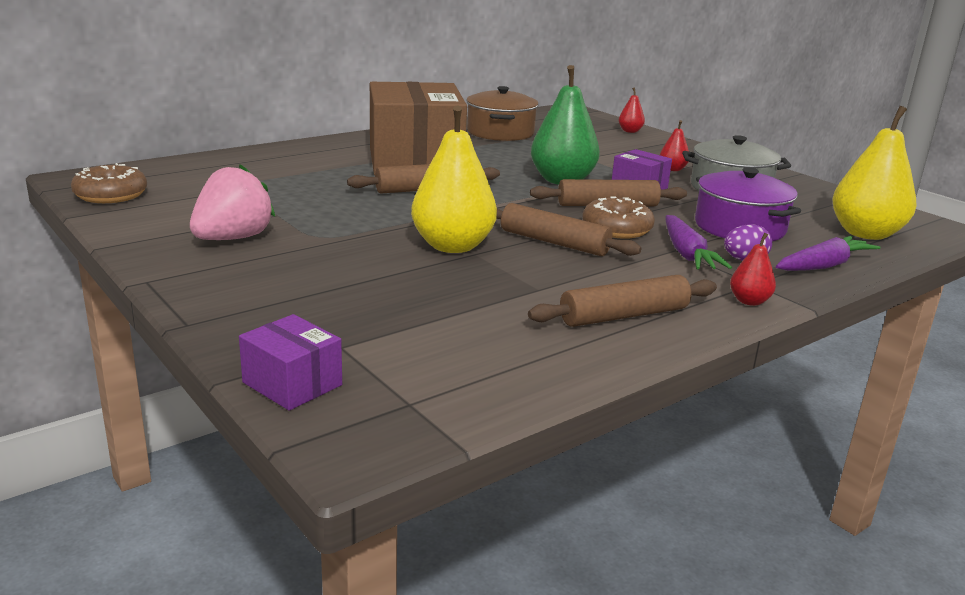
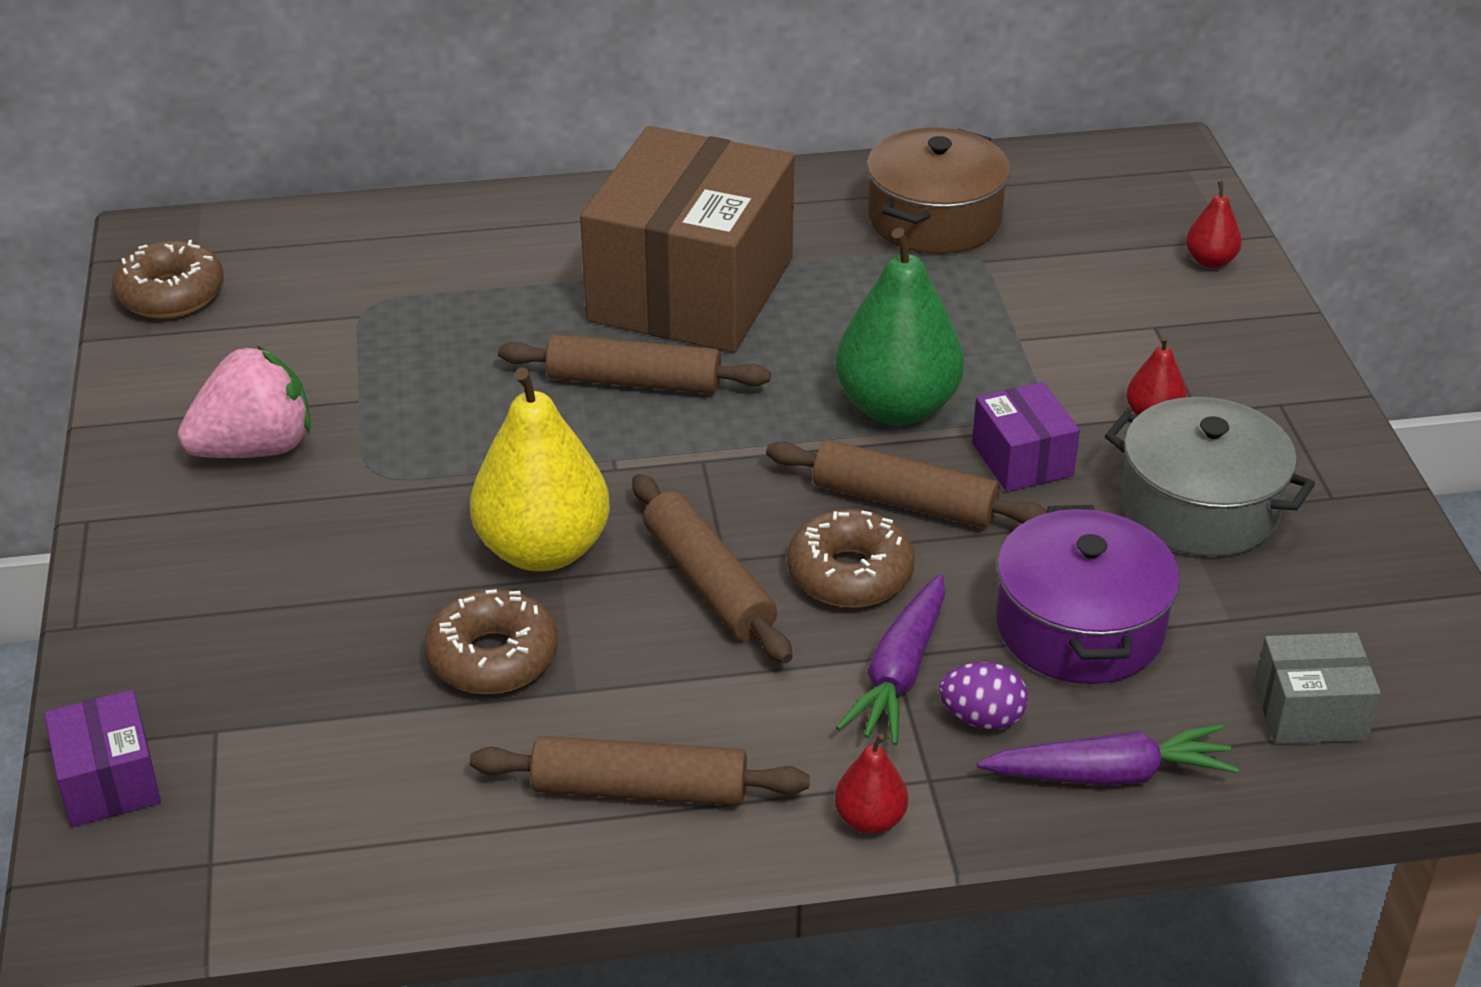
camera: 30 degrees right, 15 degrees up
(476, 286) = (492, 657): none -> brown donut
(865, 234) = (1310, 711): yellow pear -> grey box

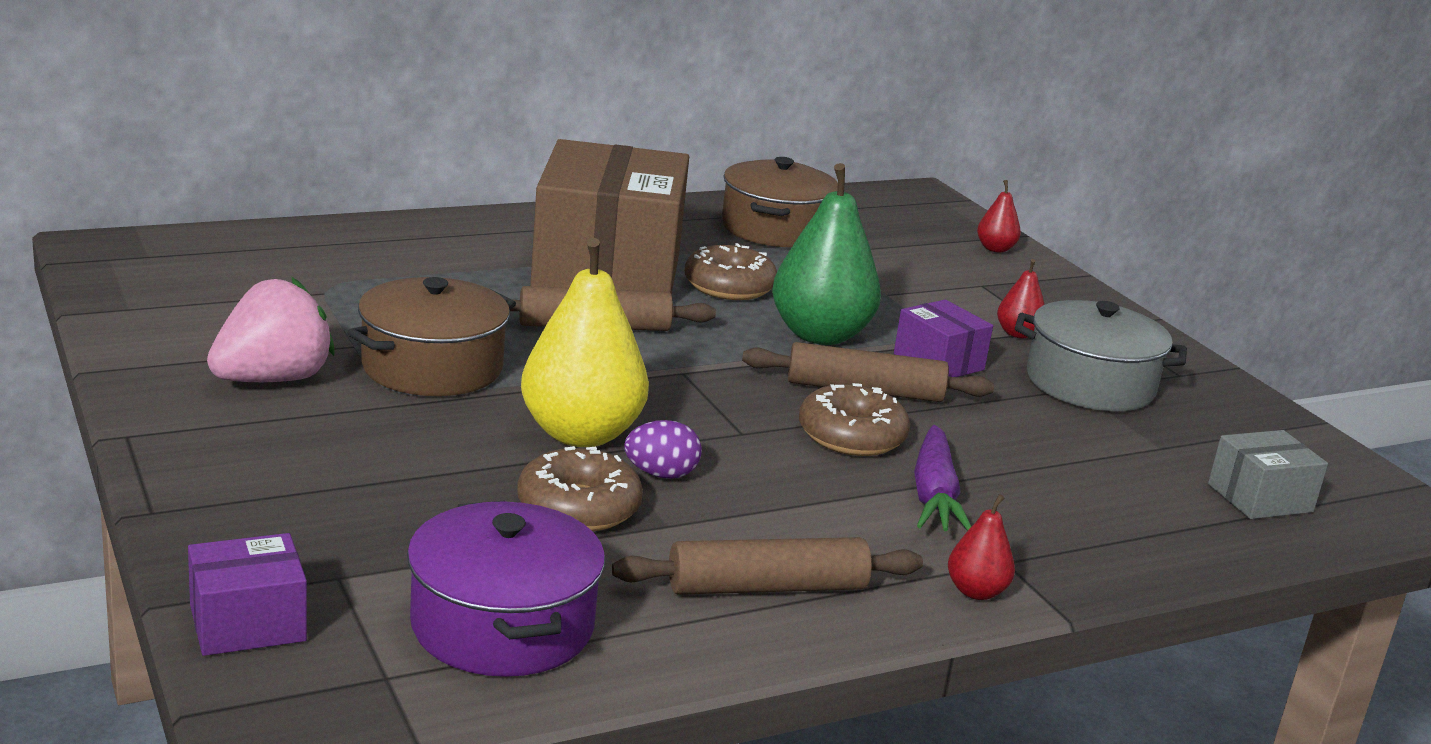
camera: 20 degrees left, 15 degrees down
(109, 781) = (247, 623): purple box -> purple box turned 75 degrees counterclockwise
(171, 294) = (135, 282): brown donut -> brown donut (729, 286)
(427, 438) = (432, 367): none -> brown pot
(708, 583) = (738, 448): brown rolling pin -> none
(982, 718) = (1019, 519): purple egg -> purple egg (661, 474)
(1080, 627) = (1054, 458): purple pot -> purple pot (502, 625)
(1109, 774) = (1142, 547): purple carrot -> none

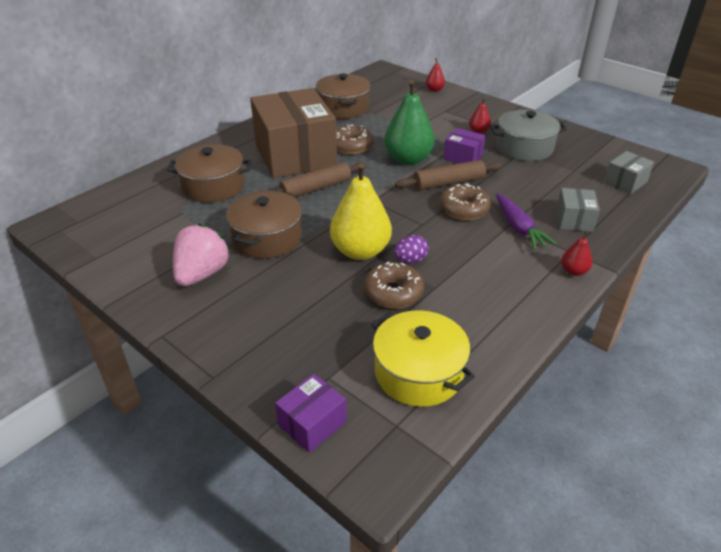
camera: 20 degrees left, 15 degrees up
(414, 273) = (213, 186): none -> brown pot
(502, 625) = (418, 372): purple pot -> yellow pot
(767, 587) = (500, 304): brown rolling pin -> none
(1069, 519) = (574, 220): none -> grey box

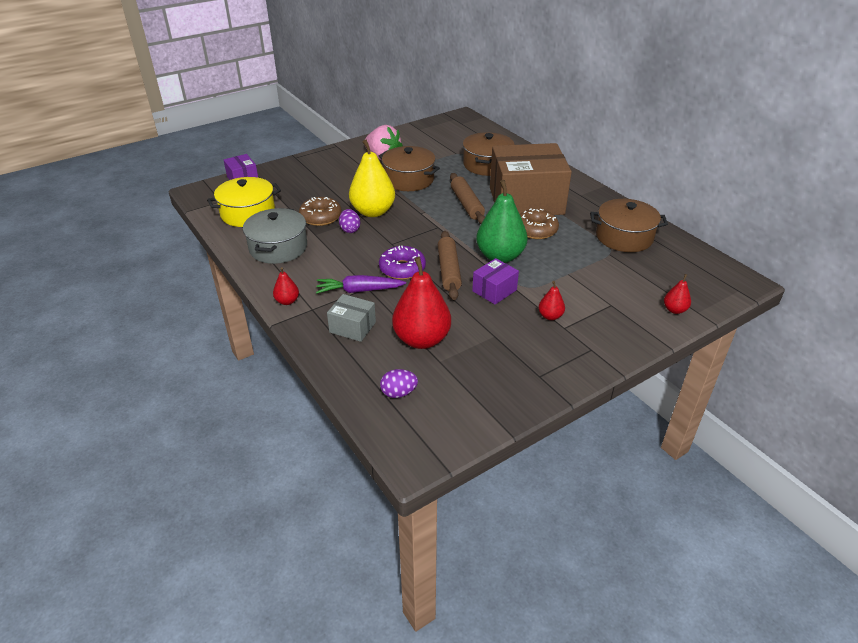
camera: 105 degrees right, 0 degrees up
(464, 209) = (402, 269): brown donut -> purple donut
(524, 148) = (502, 340): grey pot -> grey pot (278, 248)
(556, 182) = (422, 339): none -> red pear
(625, 182) = (398, 393): grey box -> purple egg

